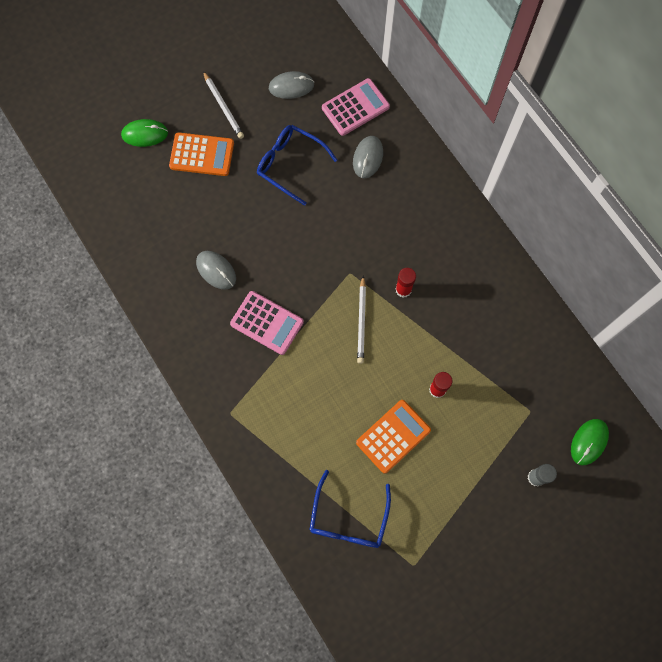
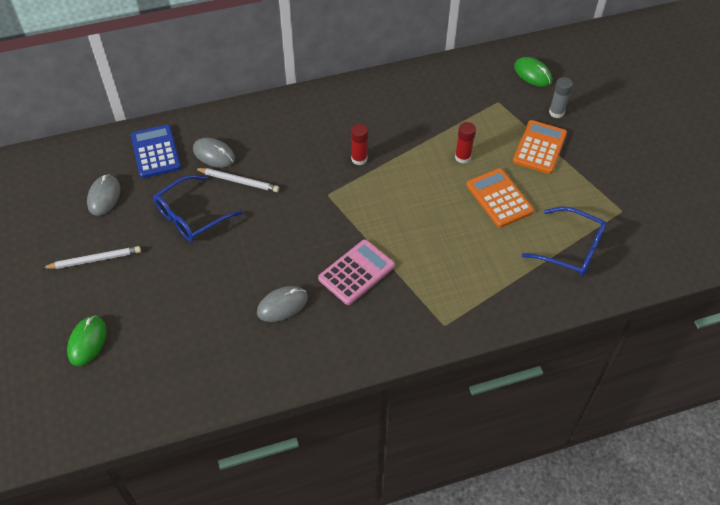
camera: 75 degrees left, 20 degrees down
(202, 155) = (141, 291): orange calculator -> orange calculator (539, 147)
(355, 107) = (155, 152): pink calculator -> blue calculator
(361, 321) = (380, 196): white pencil -> white pencil (238, 181)

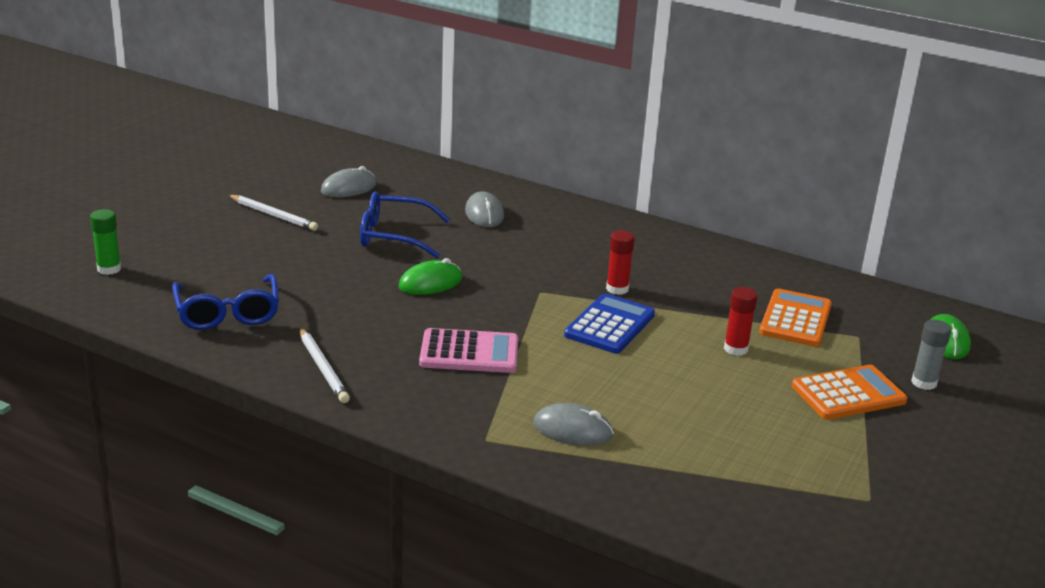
camera: 45 degrees right, 25 degrees down
(66, 396) = (109, 269): none -> green glue stick
(87, 342) = (180, 252): green mouse -> green mouse (430, 283)
(155, 152) = (438, 187): blue calculator -> blue calculator (609, 325)
(238, 181) = (474, 239): white pencil -> white pencil (323, 368)
(282, 305) = (363, 329): grey mouse -> grey mouse (573, 430)
(499, 198) = (722, 398): orange calculator -> orange calculator (795, 319)
(572, 249) = (741, 486): blue glasses -> blue glasses (227, 313)

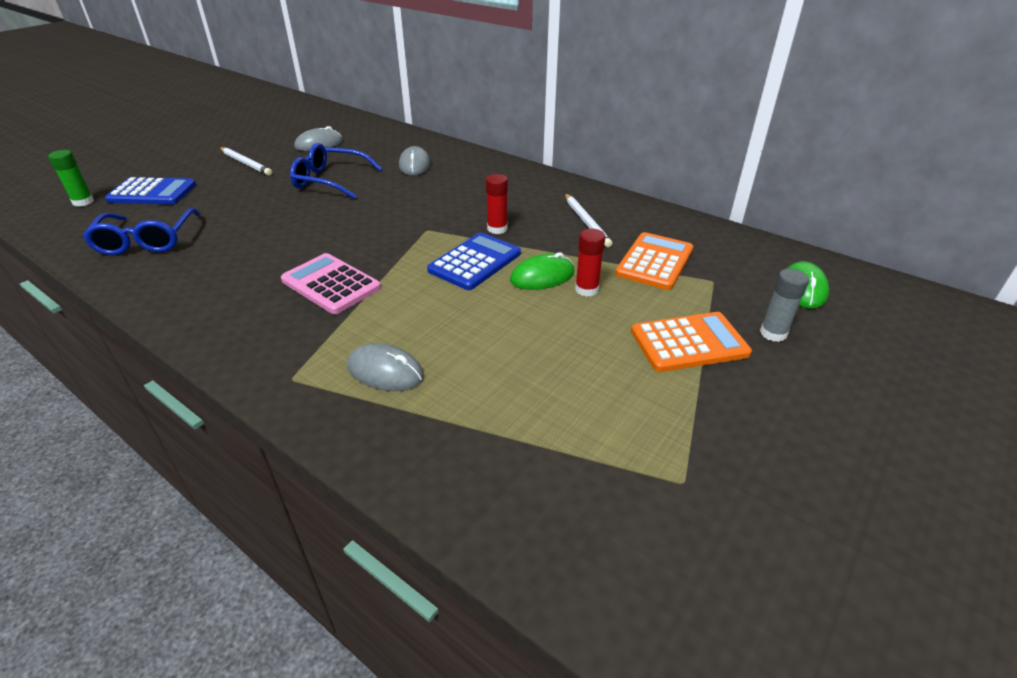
camera: 10 degrees right, 10 degrees up
(185, 255) = (152, 192): none -> blue calculator
(323, 368) = (188, 294): white pencil -> white pencil (586, 222)
(430, 283) = (335, 219): green mouse -> green mouse (542, 276)
(469, 352) = (331, 284): pink calculator -> pink calculator turned 150 degrees counterclockwise

